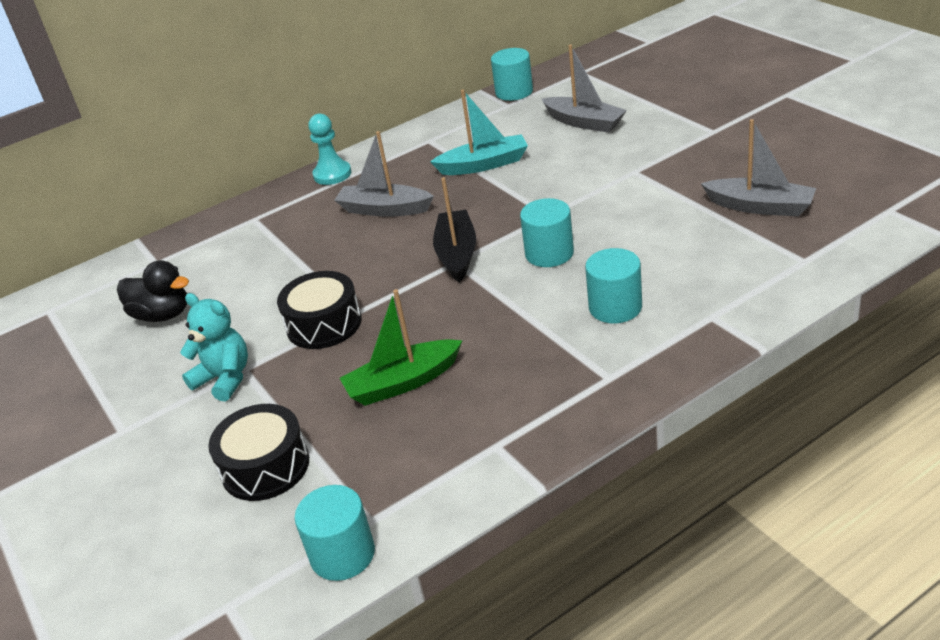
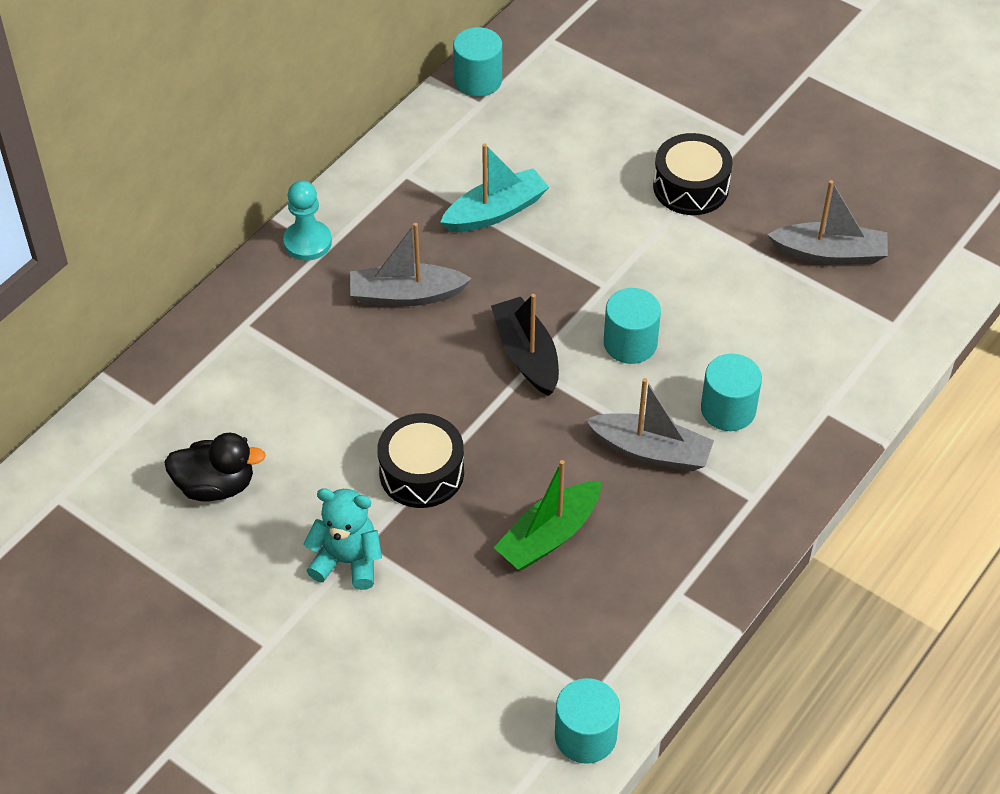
camera: 25 degrees left, 15 degrees up
(265, 466) = (456, 658): black drum -> black drum (691, 187)
(584, 122) = (589, 132): grey boat -> grey boat (651, 451)

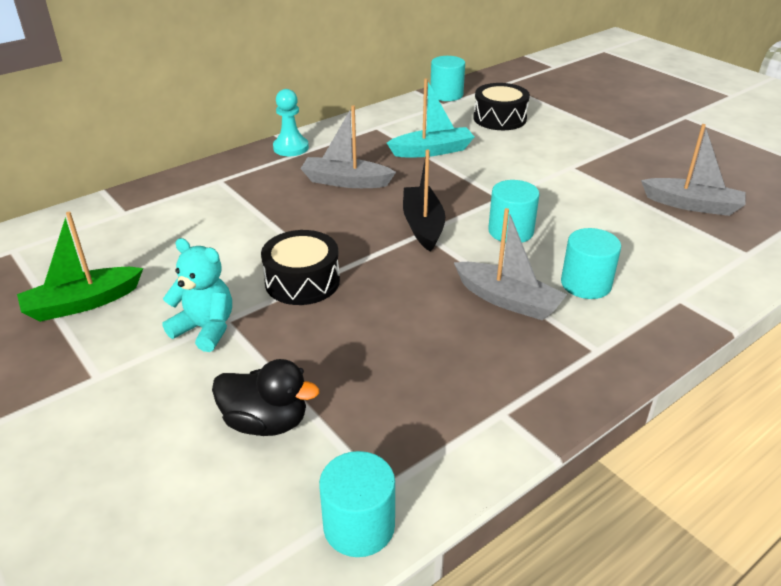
camera: 15 degrees right, 15 degrees down
(216, 485) = (134, 262): black duck -> black duck (266, 422)
(549, 536) = (392, 343): green boat -> green boat (82, 303)
(691, 187) = (584, 157): black drum -> black drum (499, 118)

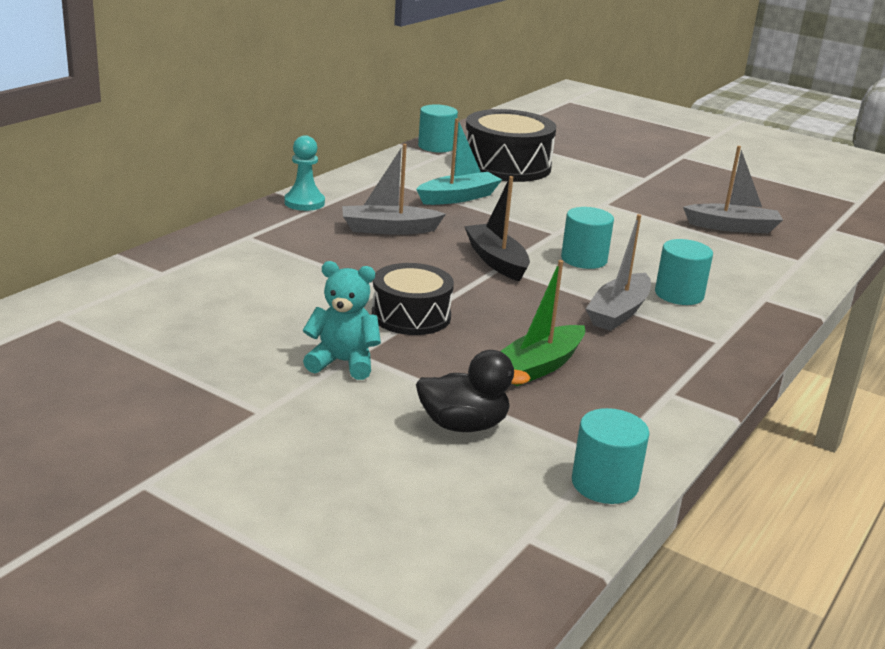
camera: 20 degrees left, 10 degrees down
(82, 303) = (188, 355): green boat -> green boat (538, 366)
(499, 118) = (506, 165): black drum -> black drum, size x1.55
(508, 300) = (618, 312): grey boat -> grey boat turned 105 degrees clockwise

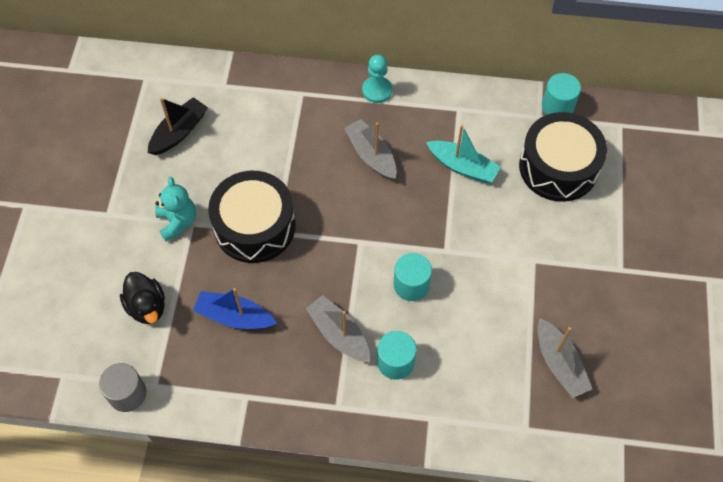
camera: 65 degrees right, 35 degrees up
(411, 315) = (254, 226): black drum -> black drum, size x1.55
(496, 261) = (367, 235): black boat -> black boat (179, 132)
(538, 366) = (234, 316): green boat -> blue boat
(604, 484) = (127, 393): turquoise cylinder -> grey cylinder
(618, 312) = (339, 334): grey boat -> grey boat turned 45 degrees clockwise

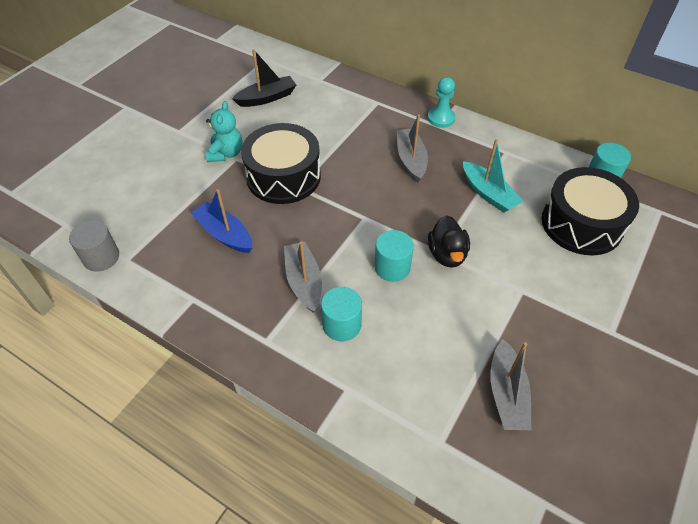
camera: 25 degrees right, 10 degrees down
(147, 306) = (162, 201): black duck -> black duck (447, 254)

